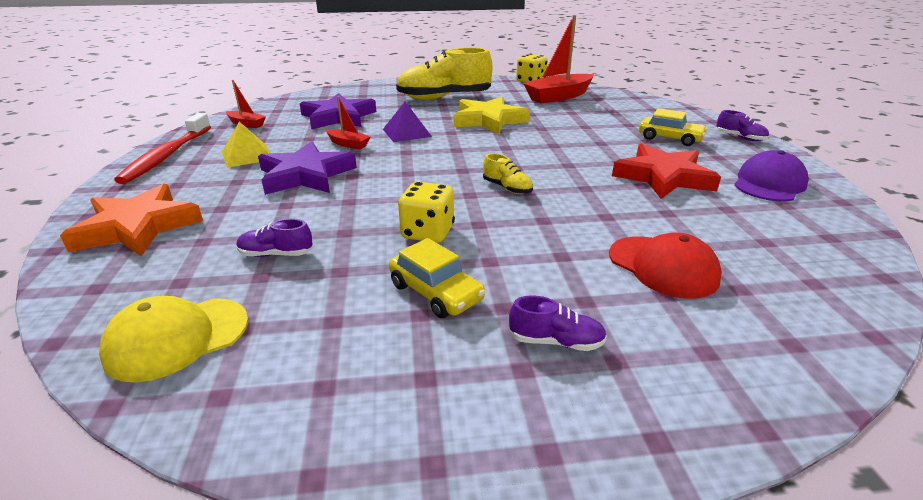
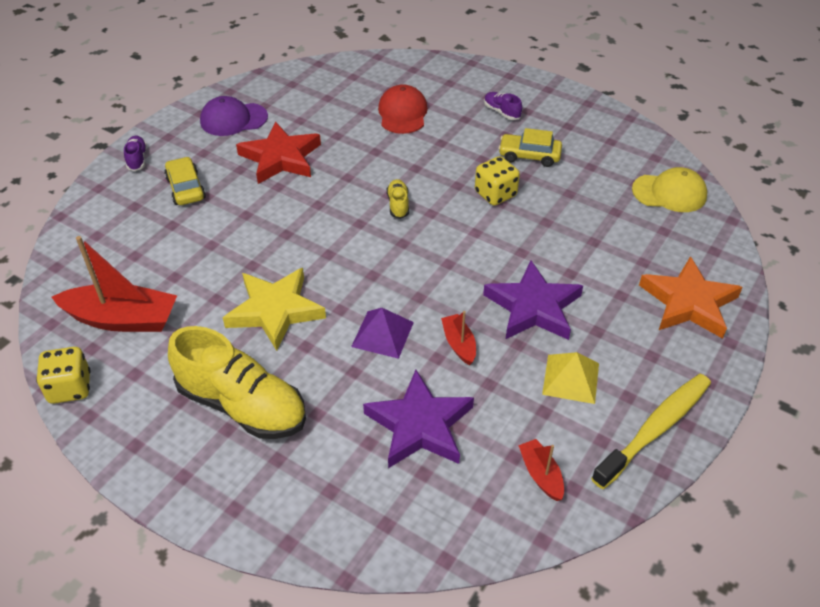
camera: 140 degrees left, 15 degrees up
(167, 156) = (655, 429): red toothbrush -> yellow toothbrush
(276, 254) = (599, 224): purple shoe -> none
(436, 292) = (529, 156): yellow car -> yellow car turned 75 degrees counterclockwise

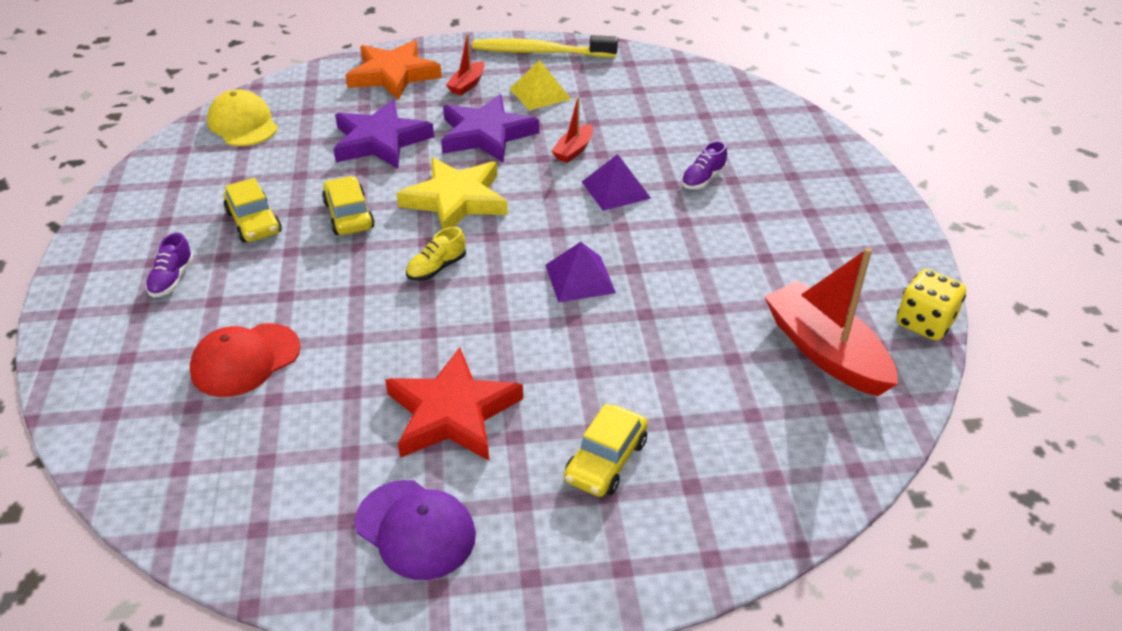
camera: 130 degrees left, 5 degrees down
(137, 159) = (614, 568): purple shoe -> purple shoe (703, 179)
(242, 405) = (782, 217): yellow shoe -> none
(275, 311) = (675, 261): yellow star -> yellow star (456, 200)
(315, 257) = (580, 279): none -> purple pyramid
(419, 425) = (671, 133): purple star -> purple star (380, 141)
(495, 194) = (349, 215): yellow dice -> yellow car
(541, 475) = (637, 76): red boat -> red boat (467, 85)

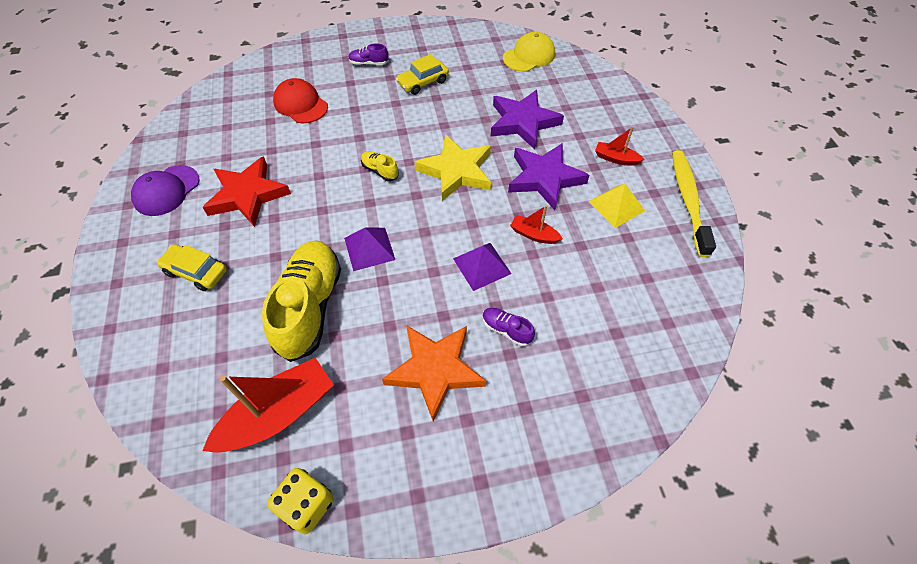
camera: 85 degrees right, 15 degrees up
(349, 215) = (433, 121): yellow car -> none
(393, 75) = (616, 115): orange star -> orange star (435, 370)
(672, 331) = (310, 307): none -> yellow shoe

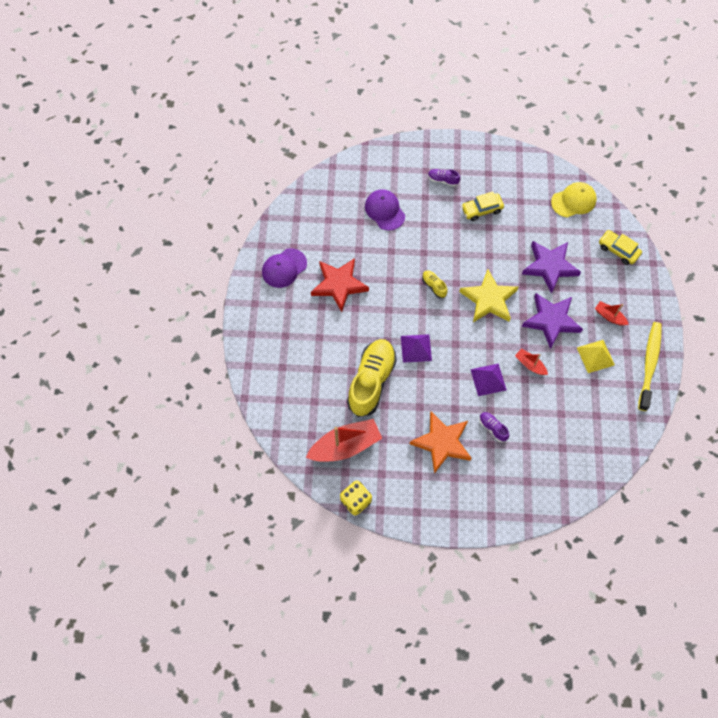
camera: 15 degrees right, 10 degrees up
(196, 272) = (301, 338): yellow car -> yellow car (618, 250)
(301, 104) = (384, 211): red cap -> purple cap

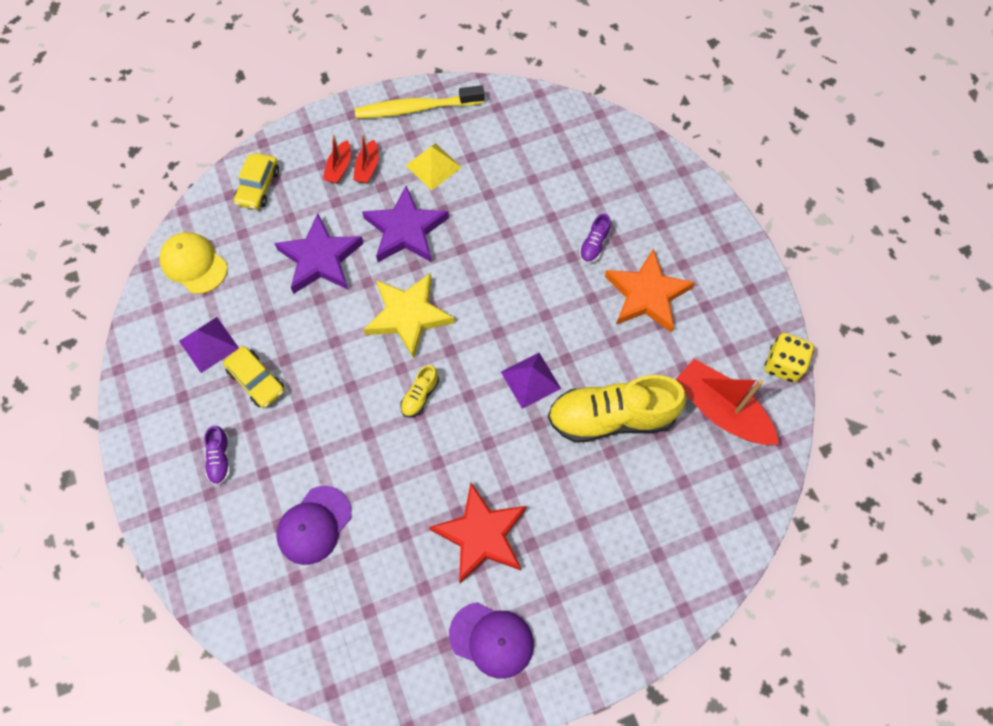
camera: 115 degrees left, 0 degrees up
(488, 379) = (530, 273): purple pyramid -> purple pyramid (209, 344)
(530, 365) = (483, 233): red boat -> red boat (339, 168)

